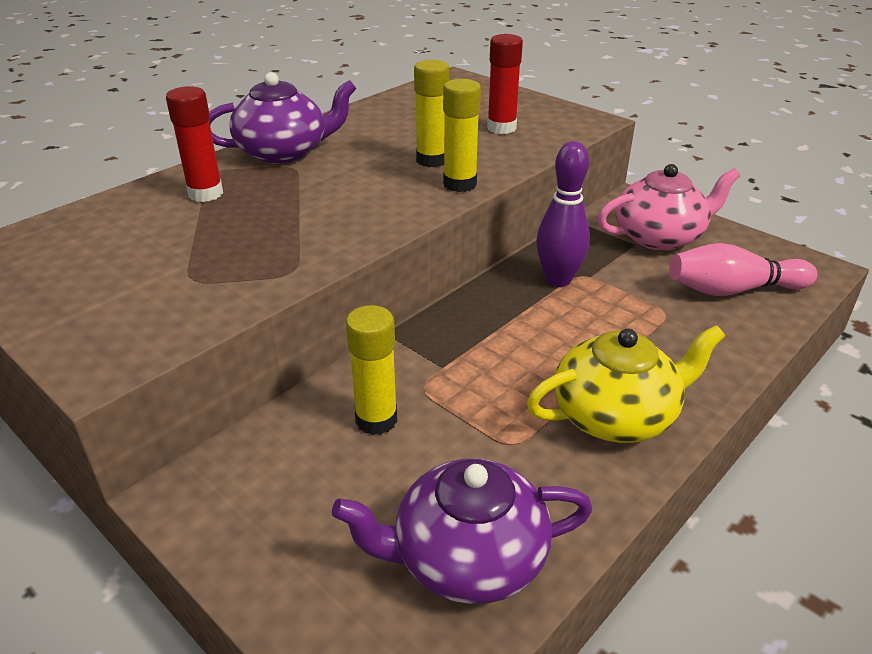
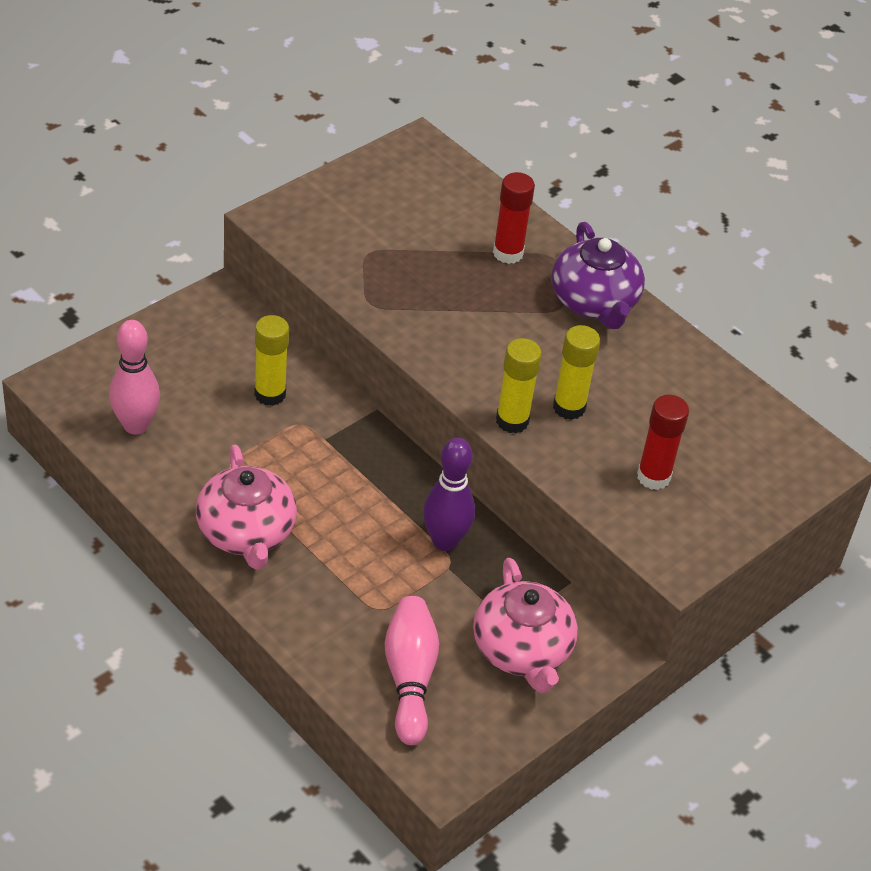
camera: 90 degrees right, 10 degrees up
(466, 558) = (136, 425): purple teapot -> pink bowling pin
(616, 415) = (246, 533): yellow teapot -> pink teapot

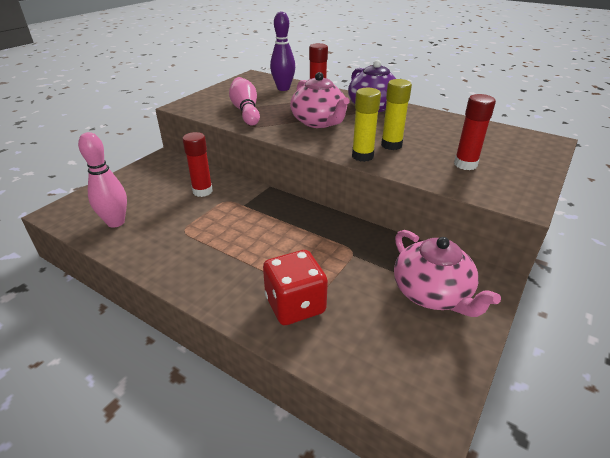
camera: 10 degrees left, 10 degrees down
(246, 533) = (204, 266): pink teapot -> pink teapot (319, 122)
(270, 394) = (202, 191): yellow glue stick -> red glue stick
(344, 619) = (295, 305): none -> red dice
(409, 678) = (363, 335): pink bowling pin -> pink bowling pin (245, 111)
(445, 541) = (342, 240): purple bowling pin -> purple bowling pin (283, 88)

